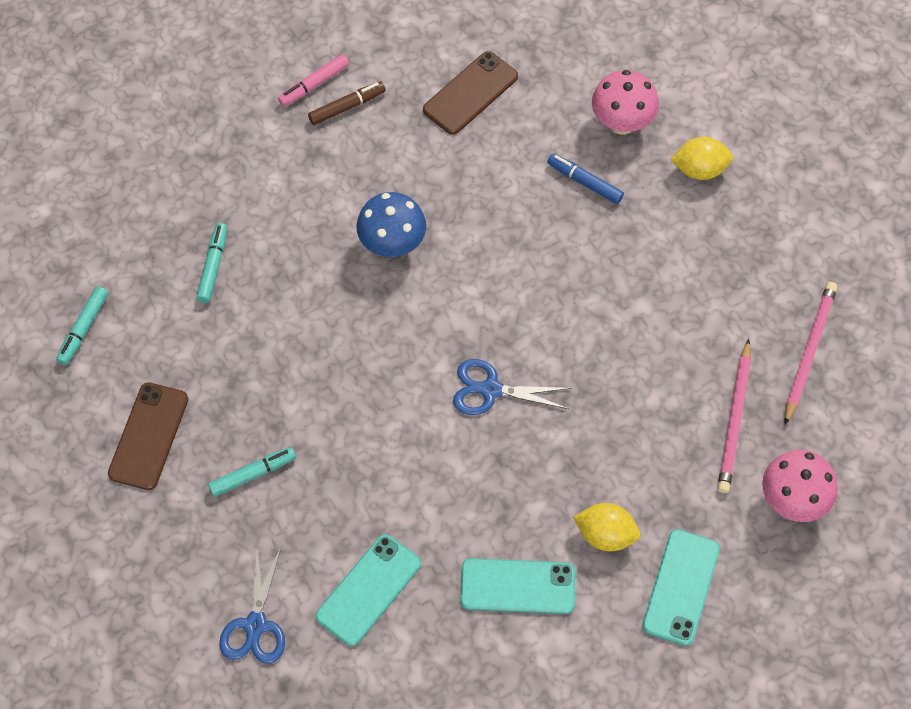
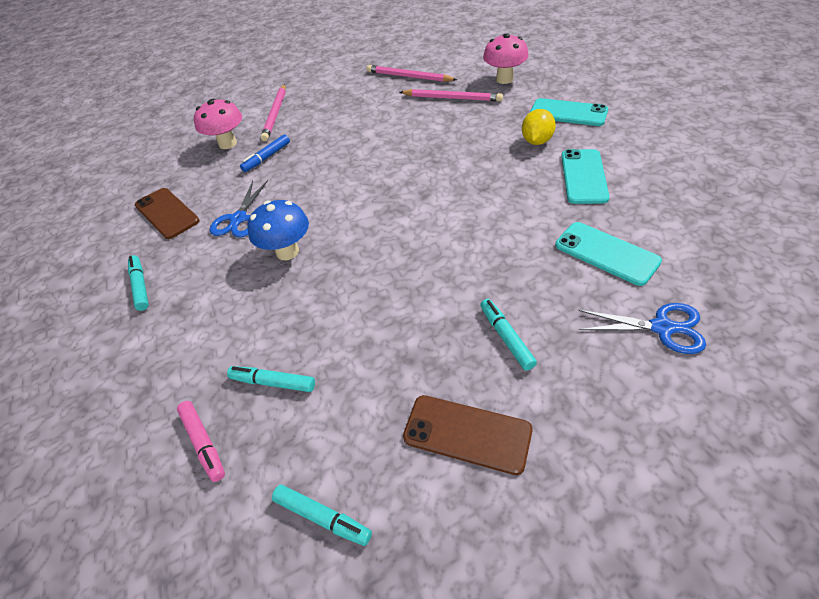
camera: 80 degrees left, 15 degrees down
(314, 85) = (105, 310): pink marker -> pink marker (204, 443)
(347, 107) = (140, 286): brown marker -> turquoise marker
(490, 390) = (426, 194): blue scissors -> blue scissors (238, 219)
(699, 169) = (275, 114): yellow lemon -> pink pencil

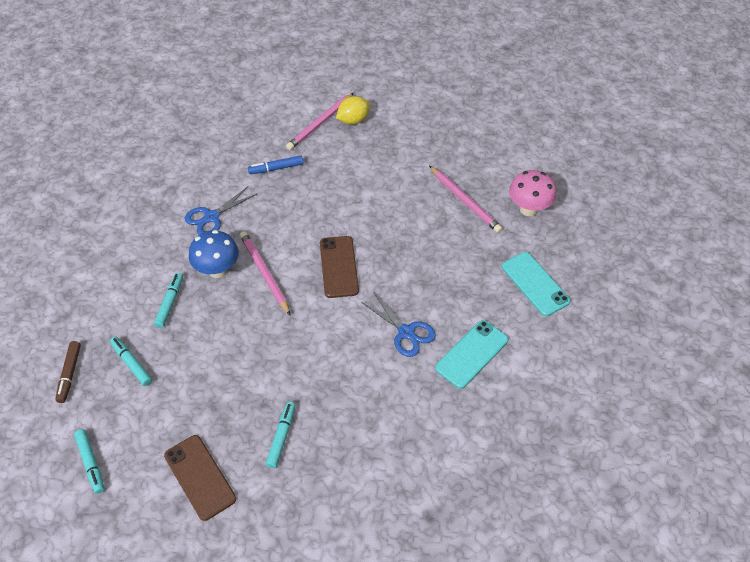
camera: 30 degrees right, 5 degrees up
(140, 286) = (114, 233): turquoise marker -> turquoise marker (170, 303)
(167, 213) = (173, 177): brown phone -> brown phone (339, 267)
(204, 443) = (69, 374): pink marker -> brown marker
(228, 144) = (262, 133): pink mushroom -> none
(409, 77) = (457, 151): pink pencil -> pink pencil (265, 273)
(537, 141) = (477, 295): yellow lemon -> yellow lemon (353, 120)
(606, 253) = (409, 428): turquoise phone -> none
(662, 328) = (378, 505): blue scissors -> blue scissors (406, 332)

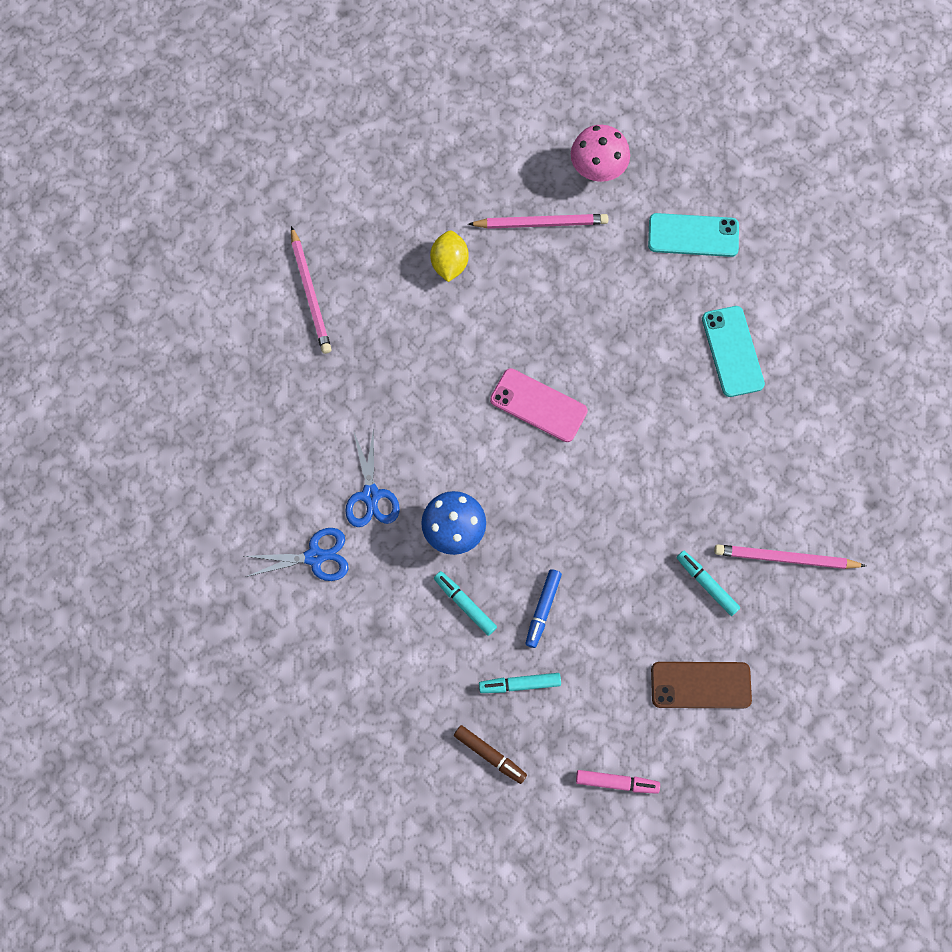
camera: 55 degrees left, 20 degrees up
(91, 463) = (616, 782): turquoise marker -> pink marker
(265, 273) = (494, 485): pink pencil -> pink pencil (785, 558)
(276, 168) = (347, 384): blue marker -> blue marker (543, 609)
(339, 267) = (538, 405): brown phone -> pink phone
(353, 120) = (333, 255): yellow lemon -> yellow lemon (449, 264)
(406, 332) = (666, 394): blue scissors -> blue scissors (315, 556)

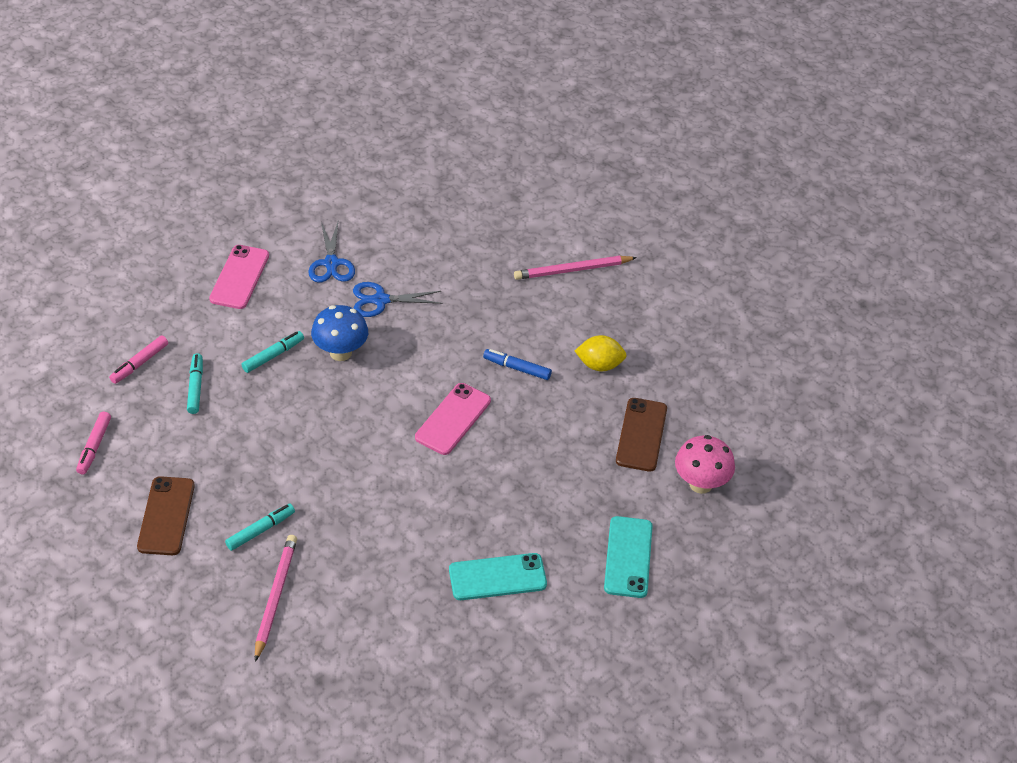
camera: 90 degrees right, 25 degrees down
(344, 660) = (239, 277): none -> pink phone
(490, 754) = (139, 363): brown marker -> pink marker
(540, 223) = (641, 435): pink pencil -> brown phone
(543, 609) = (259, 408): blue marker -> blue marker (517, 368)

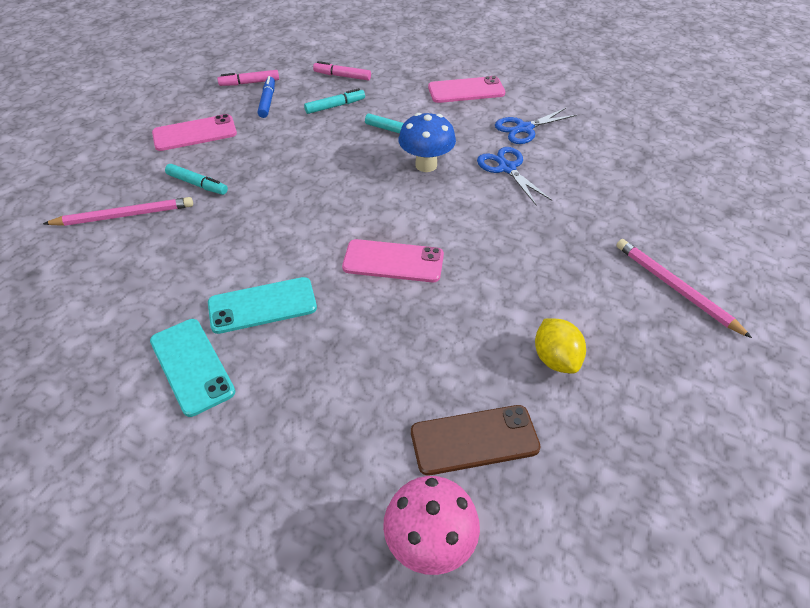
camera: 70 degrees right, 0 degrees up
(166, 516) = (195, 133): brown phone -> pink phone
(517, 368) = (495, 288): blue marker -> blue marker (267, 101)
(628, 557) = (264, 491): turquoise phone -> turquoise phone (262, 305)

